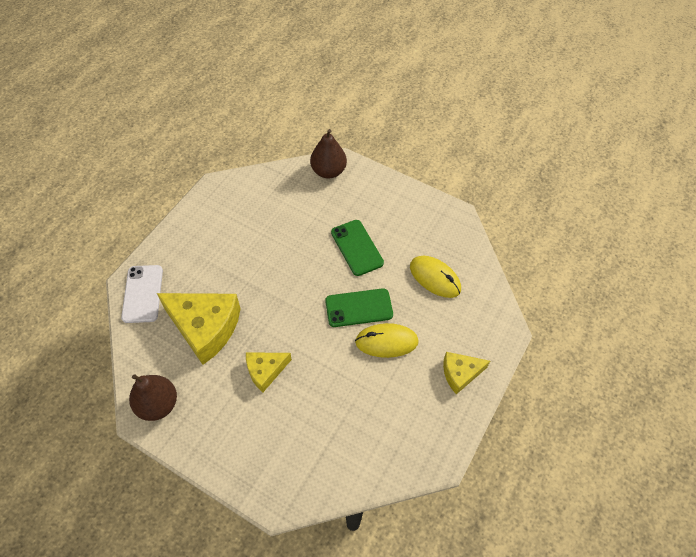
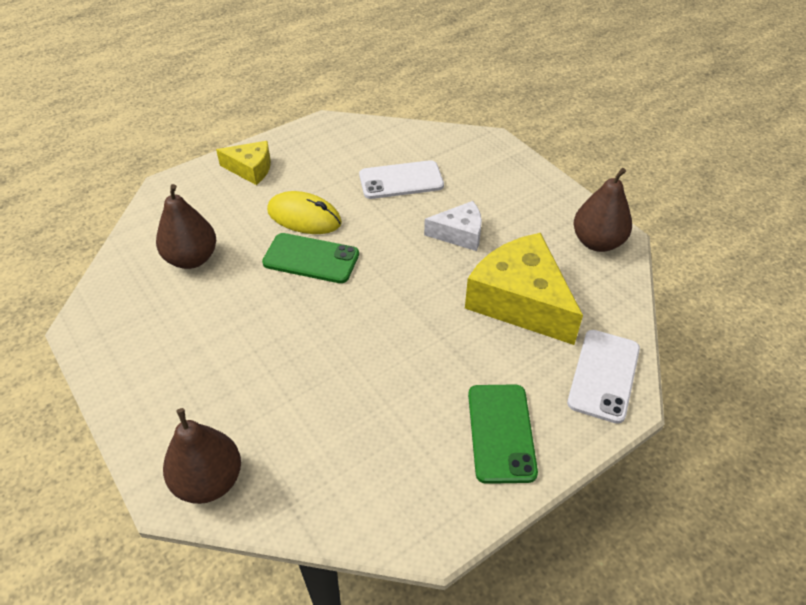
camera: 155 degrees left, 10 degrees down
(265, 371) = (459, 234): yellow cheese -> white cheese
(334, 411) = (401, 180): none -> white phone
(357, 248) = (260, 330): green phone -> green phone (501, 432)
(435, 278) = (192, 259): yellow mouse -> brown pear

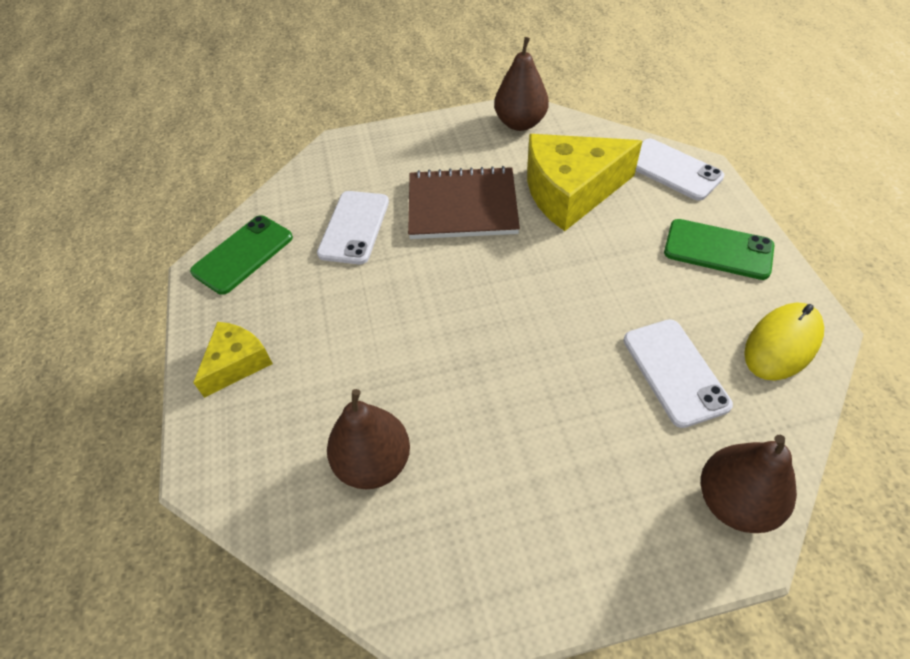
camera: 65 degrees left, 5 degrees up
(304, 217) = (363, 327): yellow mouse -> yellow mouse (782, 344)
(311, 258) = (437, 336): green phone -> green phone (243, 254)
(329, 419) = (675, 372): none -> white phone
(459, 234) = (462, 206): white cheese -> brown notebook

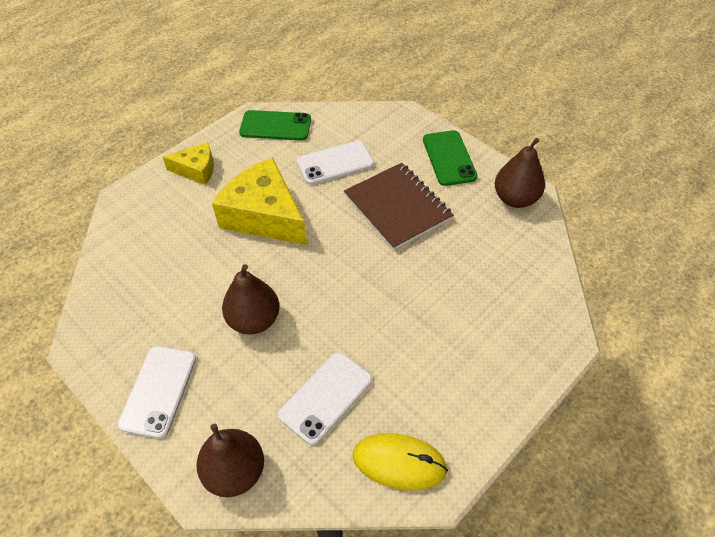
camera: 55 degrees right, 0 degrees up
(374, 463) = (165, 265): brown pear -> brown pear (254, 320)
(570, 192) = (462, 263): yellow cheese -> yellow cheese (264, 215)
(672, 170) = (545, 319): white phone -> white phone (159, 391)
(718, 249) = (472, 384): green phone -> green phone (449, 158)

